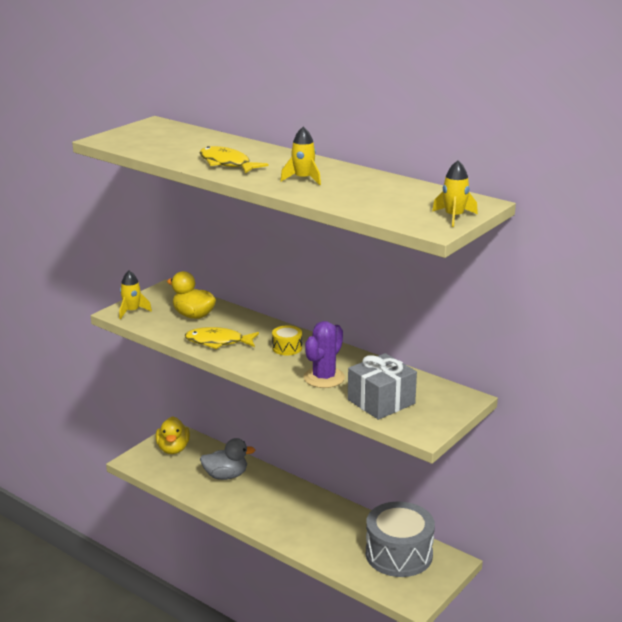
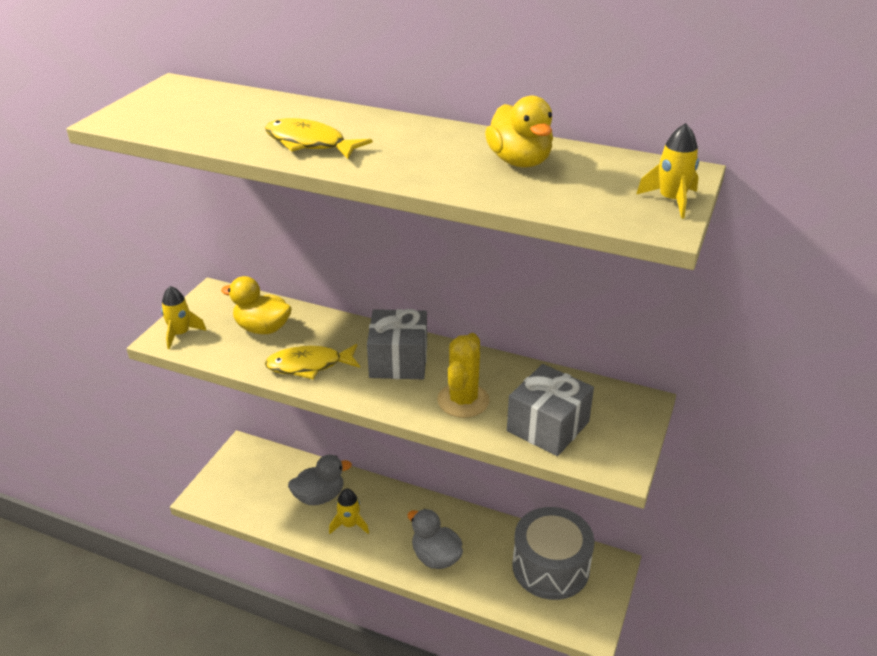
camera: 15 degrees left, 10 degrees up
(173, 449) = (246, 470): yellow duck -> yellow duck (519, 162)
(287, 348) = (398, 361): yellow drum -> grey gift
(303, 179) = (429, 158): yellow rocket -> yellow rocket (349, 524)
(305, 531) = (435, 557): none -> grey duck
(324, 378) = (463, 400): purple cactus -> yellow cactus

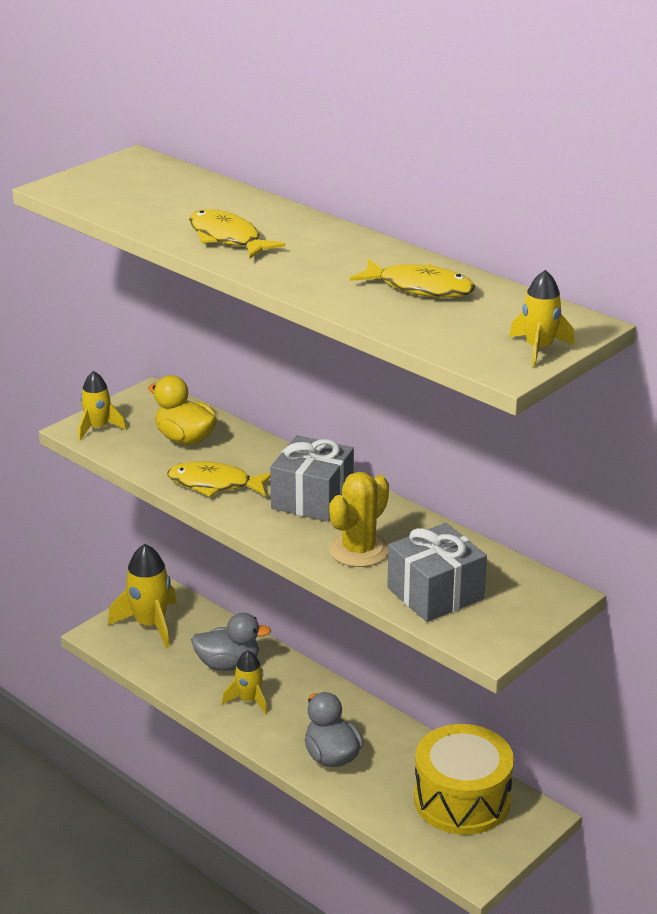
camera: 20 degrees right, 5 degrees down
(242, 477) = (150, 624): none -> yellow rocket
(519, 162) = (420, 288): yellow duck -> yellow fish
(550, 567) = (462, 799): grey drum -> yellow drum

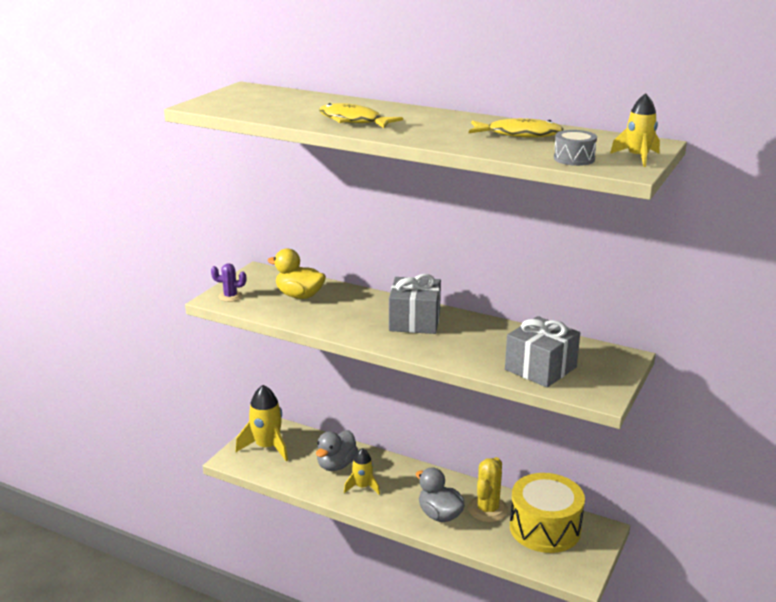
camera: 15 degrees left, 5 degrees down
(98, 428) = (230, 296): yellow rocket -> purple cactus
(214, 484) = (338, 321): yellow fish -> none
(228, 664) = (336, 465): grey duck -> grey duck turned 135 degrees clockwise
(359, 550) = (468, 349): yellow cactus -> yellow cactus (487, 509)
(454, 341) = (574, 159): none -> grey drum

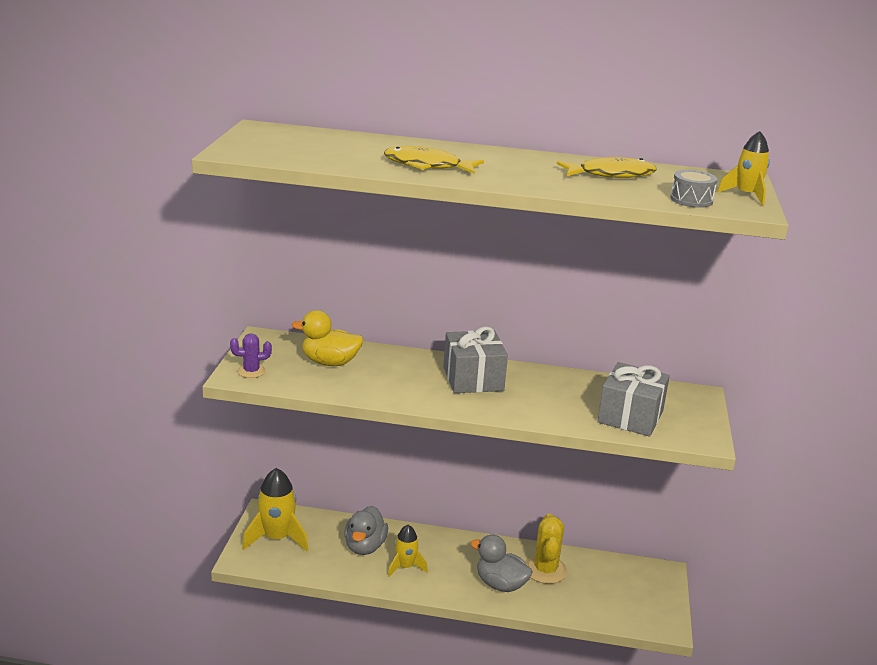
camera: 20 degrees left, 0 degrees up
(545, 528) = (610, 580): yellow drum -> none

